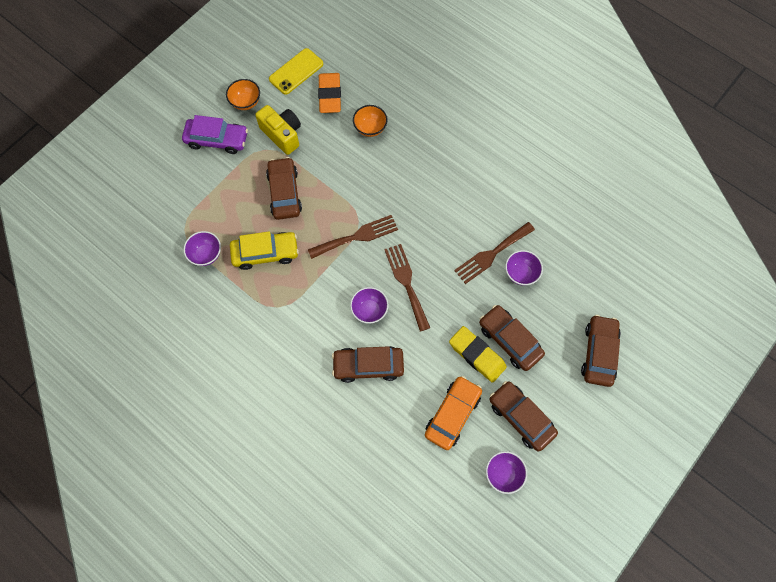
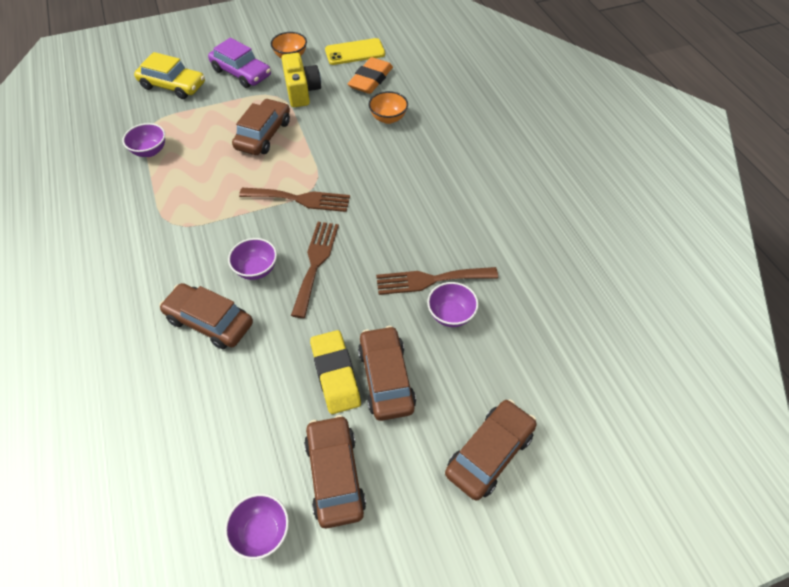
camera: 30 degrees right, 15 degrees down
(265, 253) = (202, 174): yellow car -> yellow car (172, 86)
(452, 414) = (257, 424): orange car -> none

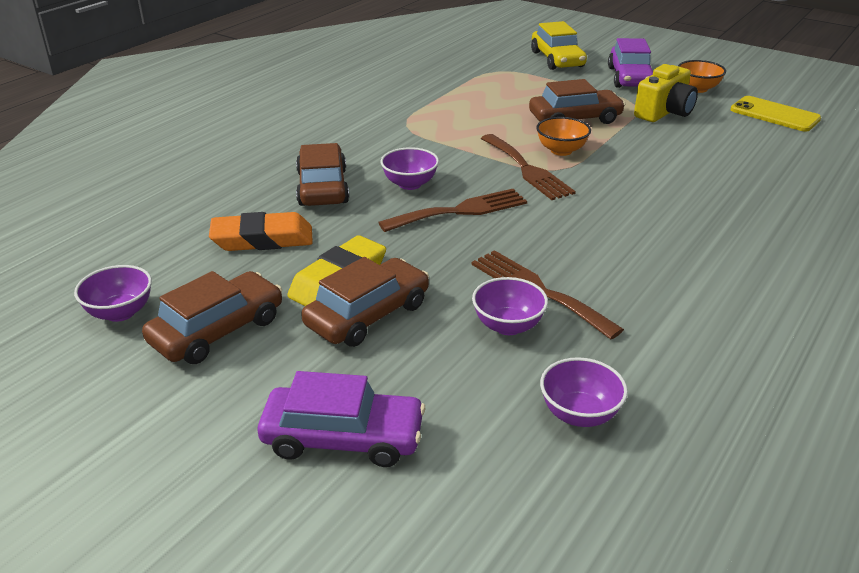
camera: 55 degrees right, 20 degrees down
(150, 151) = (469, 83): purple bowl -> purple bowl (579, 414)
(370, 80) = (755, 138): orange eraser -> orange eraser (262, 239)
(388, 118) = (721, 170): orange bowl -> orange bowl (561, 150)
(489, 453) = (343, 438): brown car -> purple car

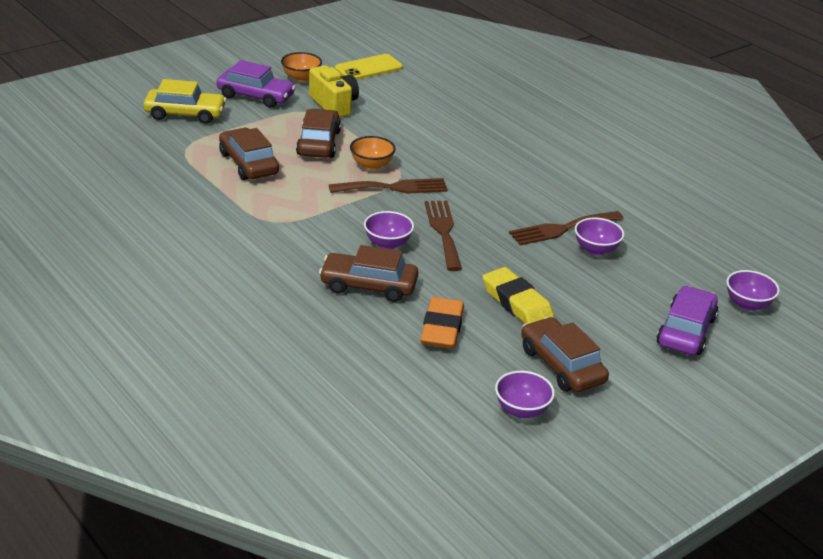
camera: 75 degrees left, 0 degrees up
(368, 315) = (565, 299): brown car -> brown car (248, 163)
(579, 414) = (684, 249): purple bowl -> purple bowl (747, 304)

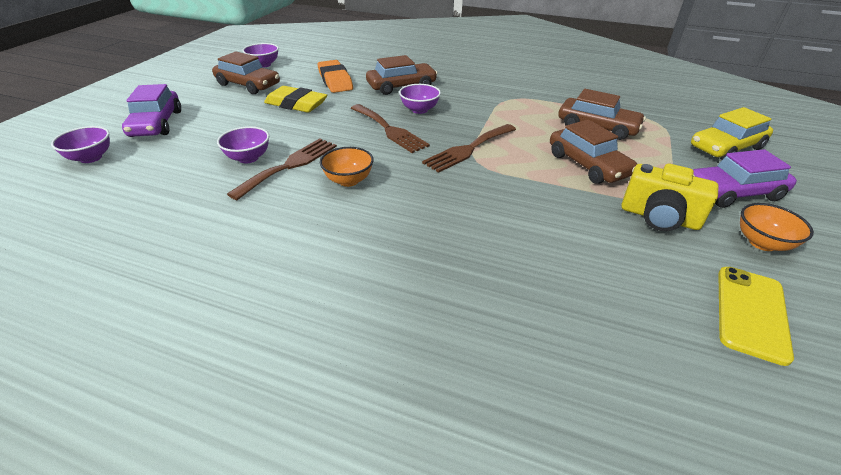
camera: 150 degrees right, 5 degrees up
(371, 165) = (514, 162): orange bowl -> orange bowl (348, 180)

